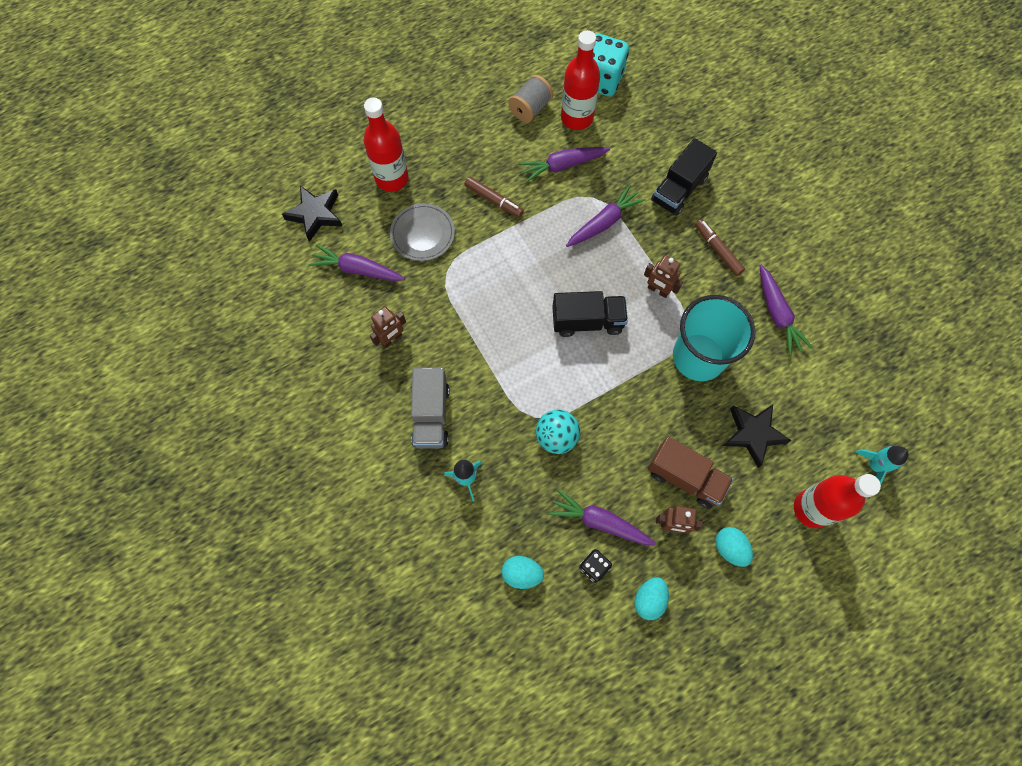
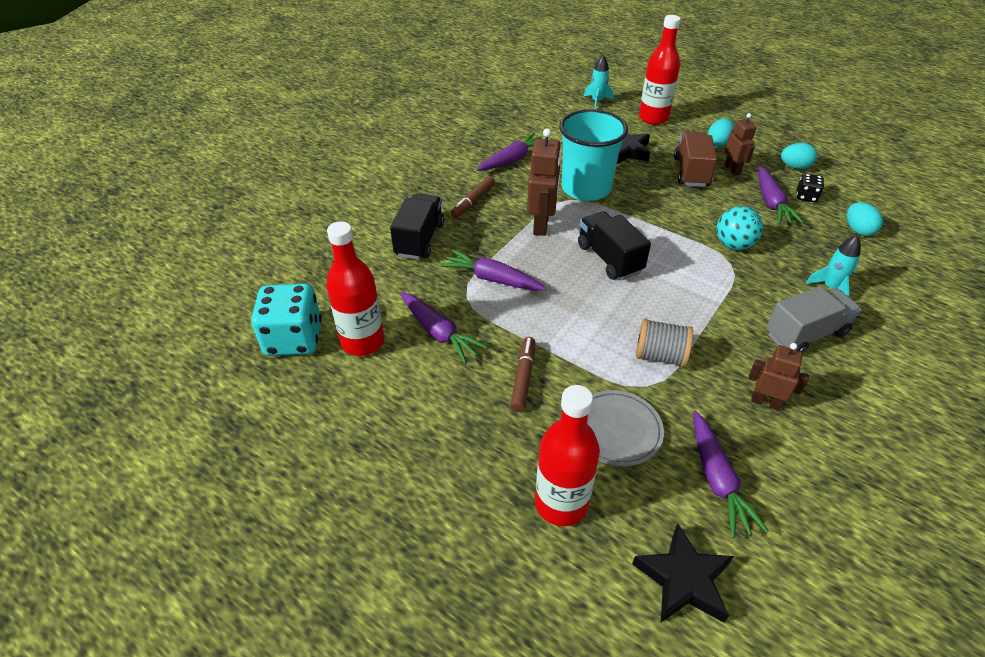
camera: 115 degrees left, 25 degrees down
(530, 108) = (367, 391): grey spool -> grey spool (660, 355)
(658, 290) = (541, 225): brown robot -> brown robot, size x1.58
(679, 189) = (419, 240): black truck -> black truck turned 90 degrees counterclockwise

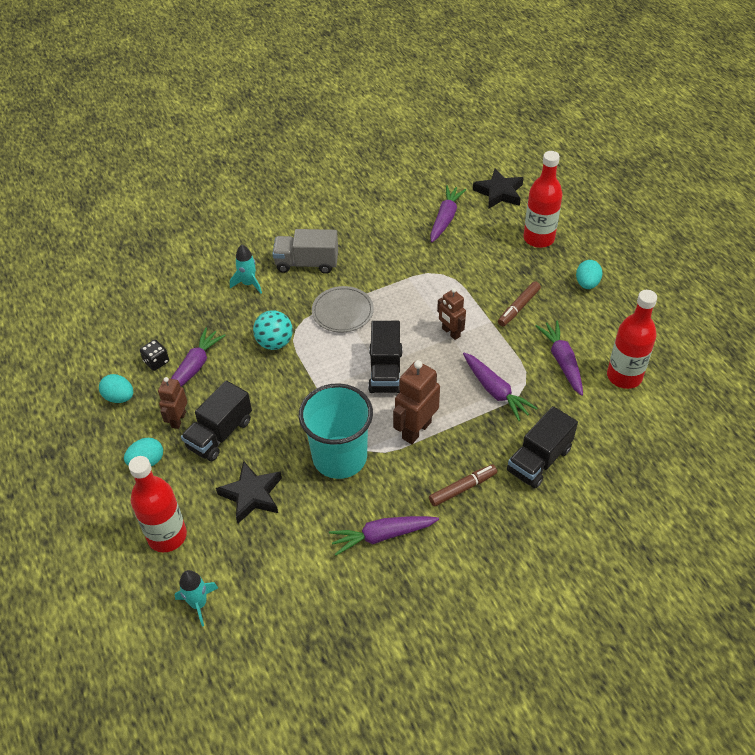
camera: 150 degrees left, 5 degrees up
(294, 339) = (679, 400): turquoise dice -> none
(616, 430) = (481, 258): grey plate -> grey plate (342, 311)
(660, 355) = (416, 287): grey spool -> none
(691, 172) = (219, 434): brown truck -> black truck
(765, 402) = (378, 239): brown robot -> brown robot (450, 332)
(858, 230) = (163, 315): turquoise egg -> turquoise egg (587, 284)

